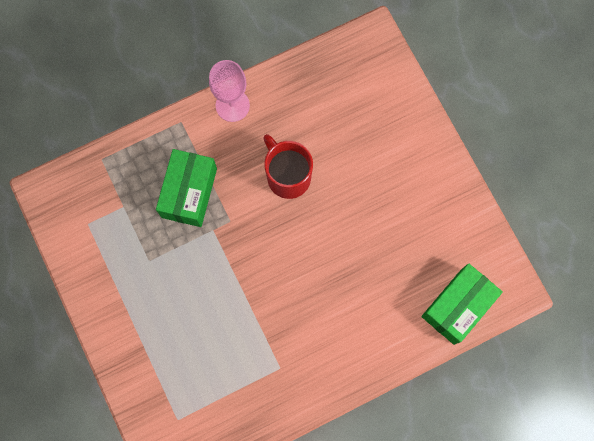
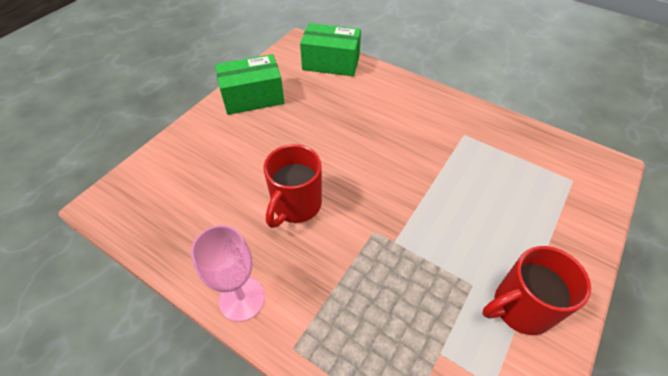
camera: 120 degrees left, 25 degrees down
(115, 279) = (520, 307): none -> red mug
(189, 192) = (372, 287): green box -> green box (253, 97)

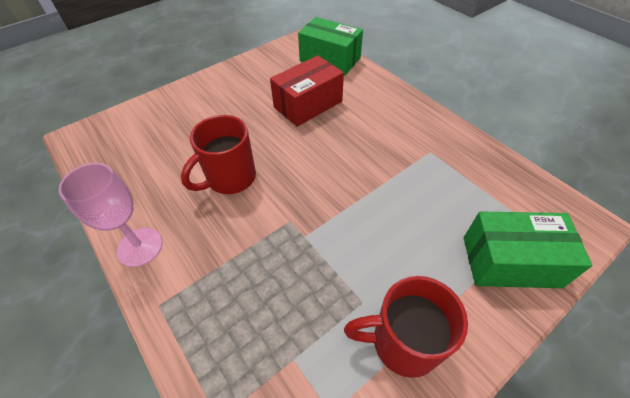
camera: 20 degrees right, 0 degrees up
(253, 97) = (243, 76): green box -> green box (510, 261)
(333, 113) = (308, 104): none -> red box

